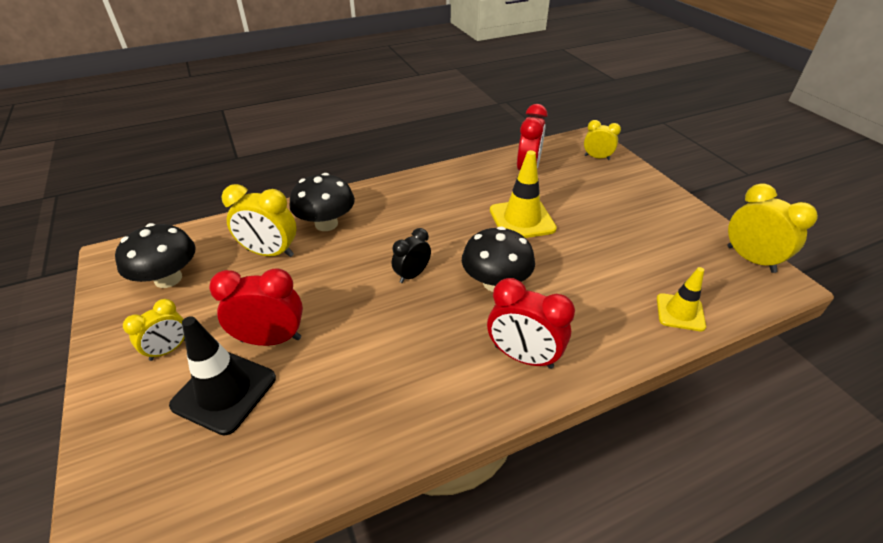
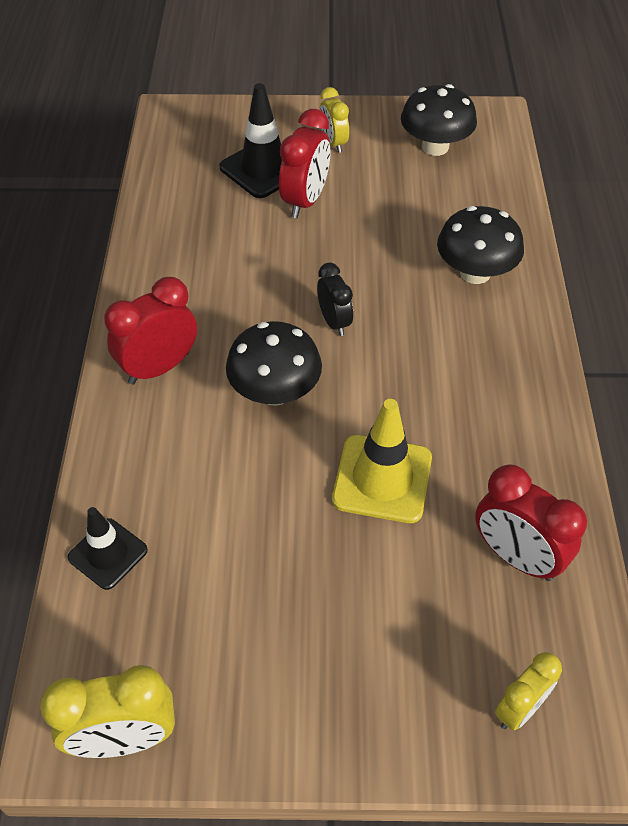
camera: 115 degrees right, 10 degrees up
(270, 253) = (440, 218): yellow clock -> none
(680, 312) = (108, 554): yellow traffic cone -> black traffic cone

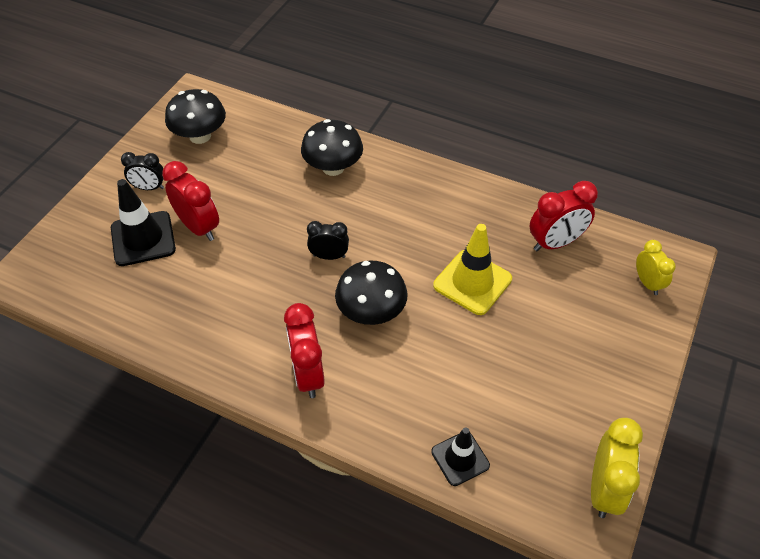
camera: 65 degrees left, 0 degrees up
(333, 143) = (149, 188): yellow clock -> black clock

